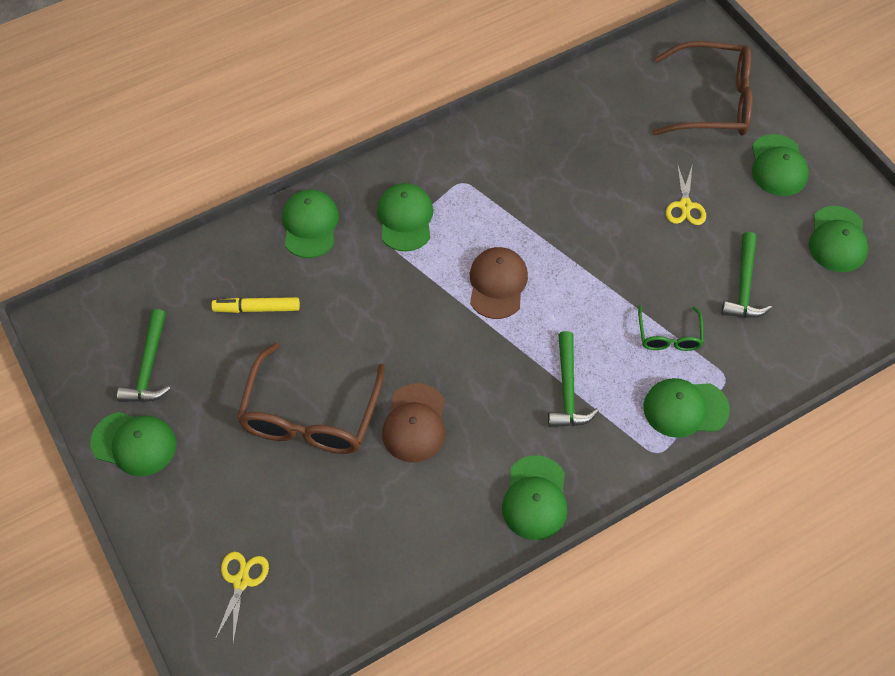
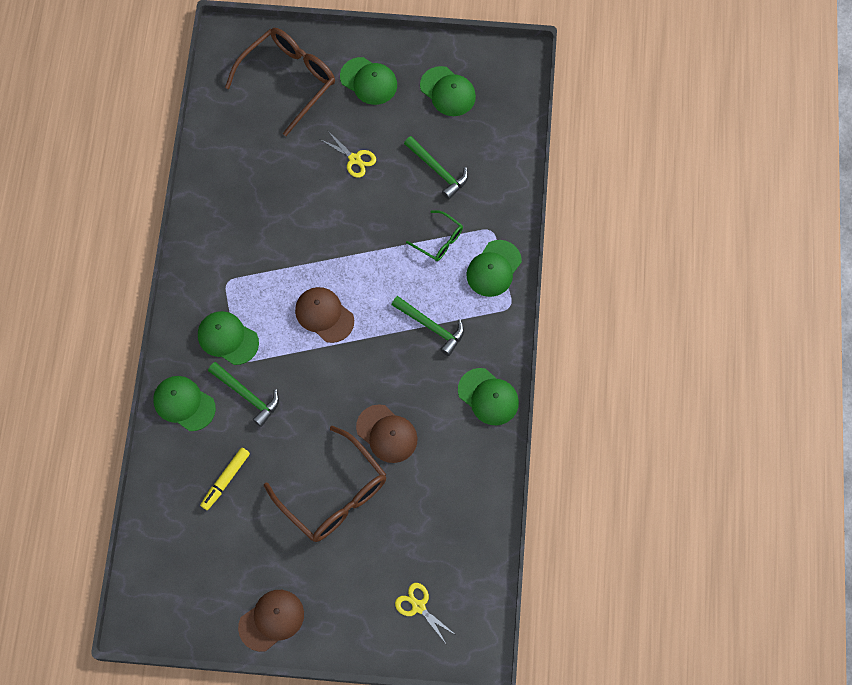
camera: 55 degrees left, 10 degrees up
(134, 443) = (271, 620): green cap -> brown cap
(149, 367) = (218, 578): green hammer -> green hammer (247, 395)

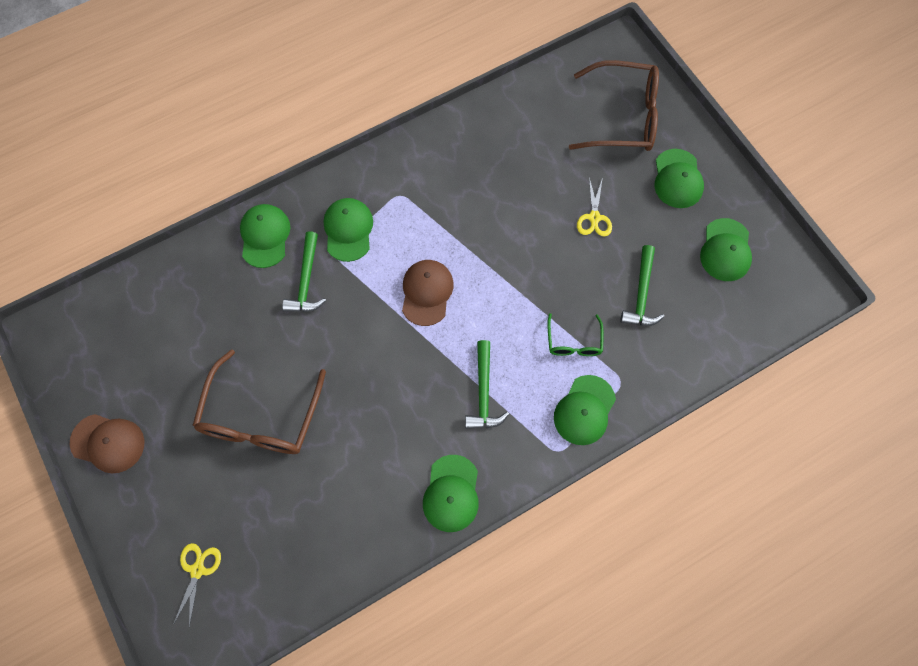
camera: 55 degrees right, 0 degrees up
(225, 480) = (216, 316): yellow marker -> none
(387, 434) = (350, 424): brown cap -> none
(493, 268) = (584, 410): green cap -> green cap turned 60 degrees counterclockwise

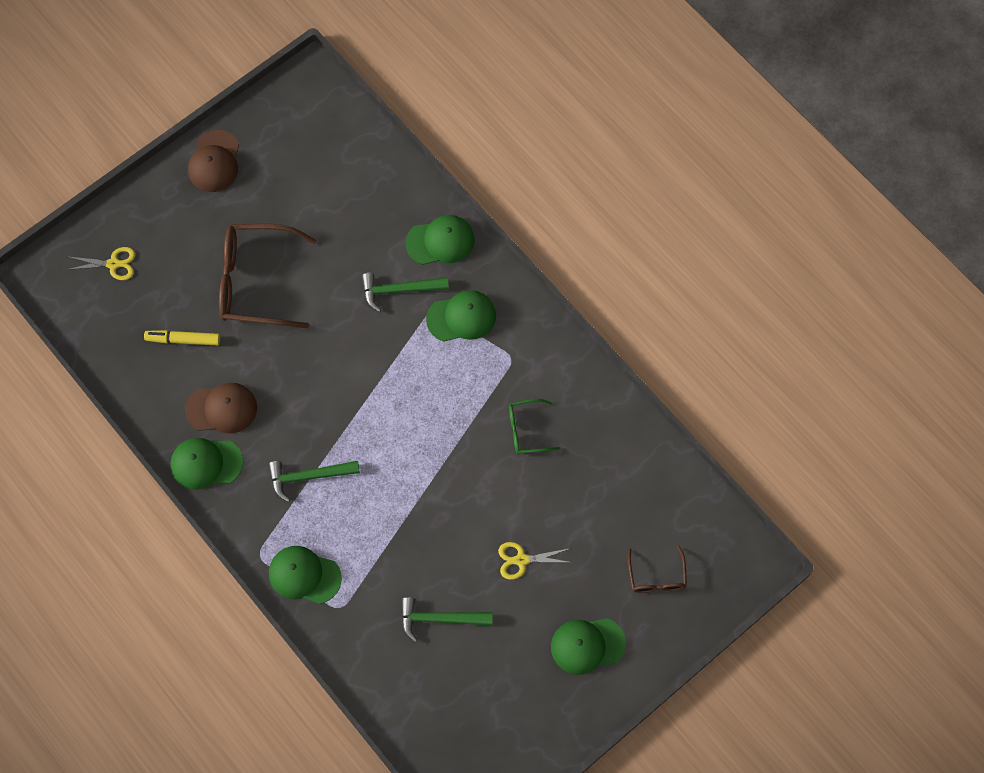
camera: 80 degrees right, 0 degrees up
(307, 501) = (183, 340): none -> yellow marker
(426, 293) = (405, 405): brown cap -> brown cap (221, 409)
(574, 341) = (375, 556): green glasses -> green glasses (527, 430)
(622, 117) = (656, 576): brown glasses -> brown glasses, size x0.50
(725, 250) = (507, 704): green cap -> none

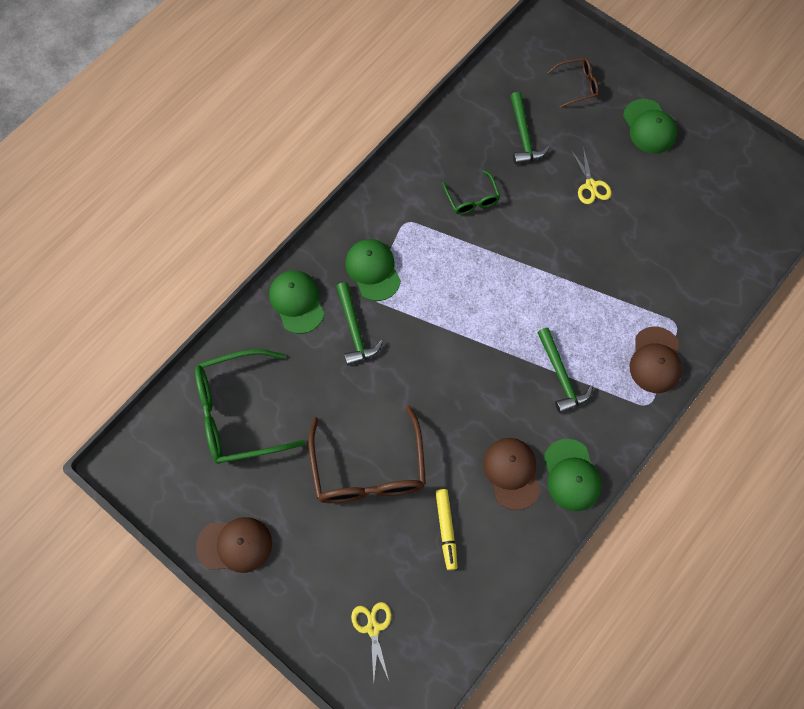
camera: 100 degrees left, 0 degrees up
(304, 575) = (655, 360): green cap -> brown cap
(337, 178) = (239, 413): none -> green glasses
(439, 619) = (661, 240): green hammer -> green hammer (524, 136)

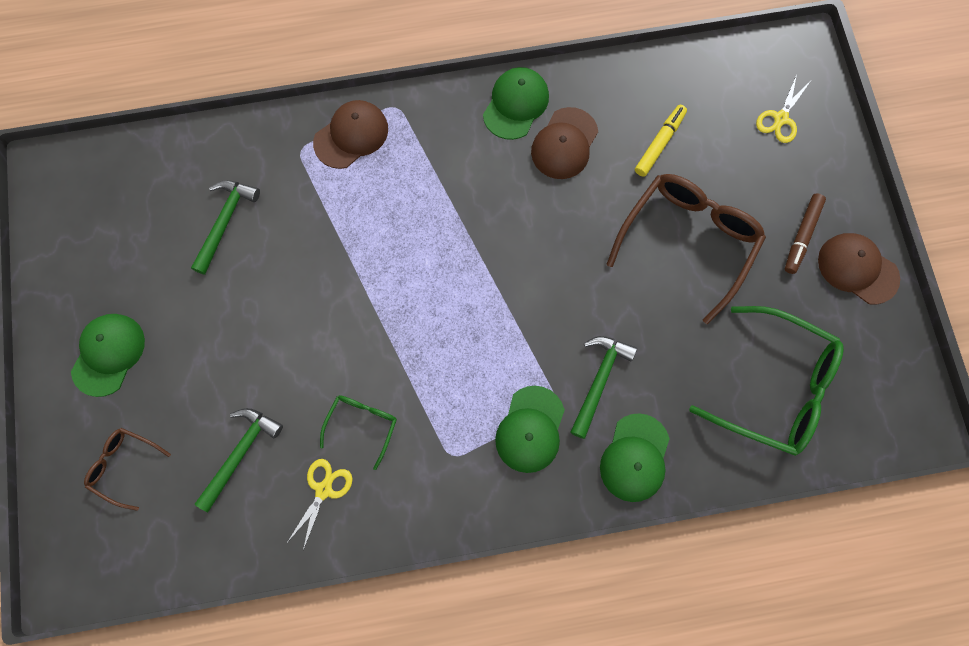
camera: 140 degrees left, 5 degrees up
(291, 539) = (802, 236): none -> brown marker
(561, 376) = (445, 187): green hammer -> green hammer (225, 222)
(591, 185) = (233, 340): yellow scissors -> yellow scissors (324, 489)

